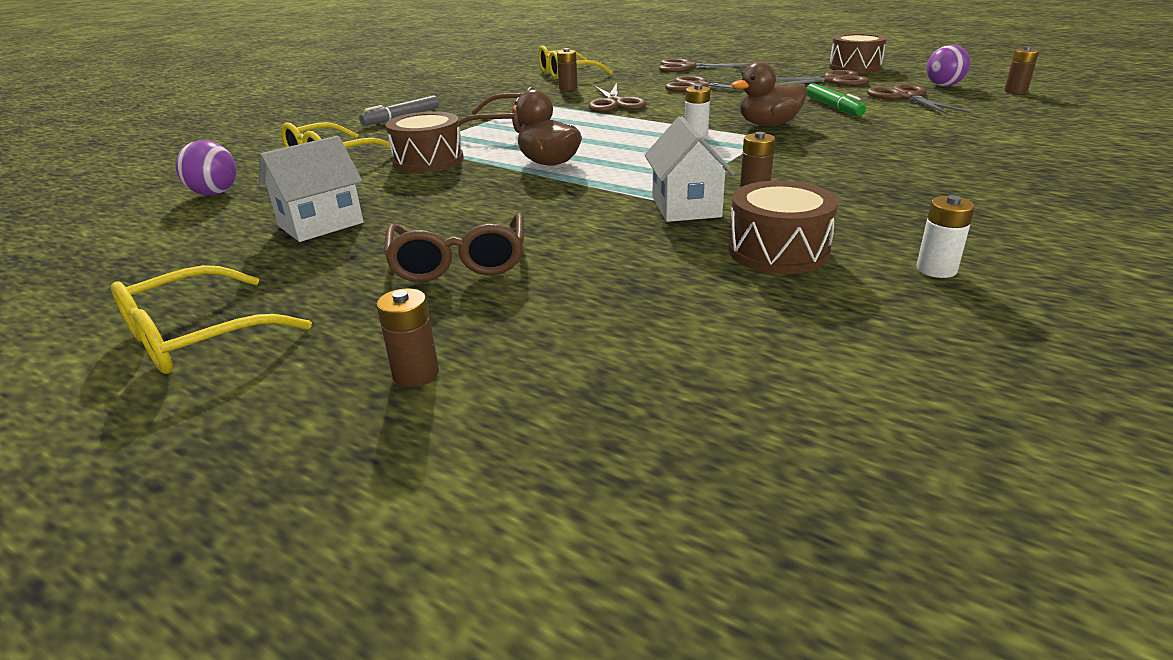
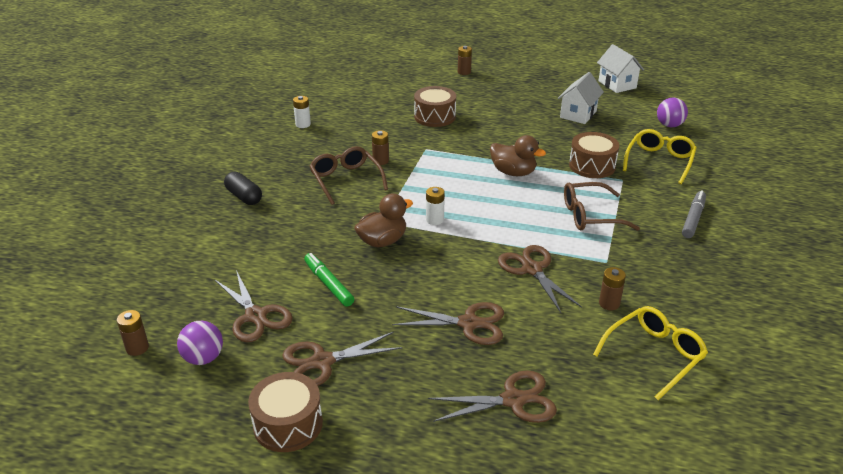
camera: 160 degrees right, 5 degrees up
(196, 337) = (545, 71): yellow glasses -> none
(459, 262) = (491, 105): brown glasses -> brown glasses (346, 180)
(686, 207) = (413, 145): white house -> white house (617, 84)
(778, 251) = (364, 125): brown drum -> brown drum (435, 116)
(990, 170) = (244, 197): none -> black capsule

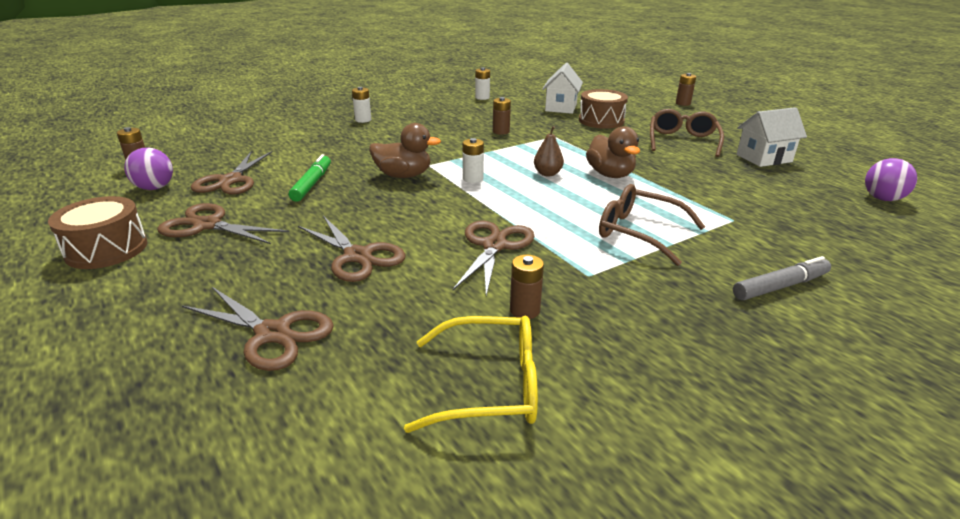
camera: 40 degrees right, 5 degrees down
(244, 197) = (363, 120): black capsule -> white battery
(346, 180) = (451, 133): brown glasses -> brown glasses (682, 141)
(475, 190) = (547, 174): none -> brown pear
(592, 166) = (712, 197): brown drum -> none
(617, 84) = (857, 151): white house -> white house (561, 107)
(659, 161) = (814, 222): yellow glasses -> none

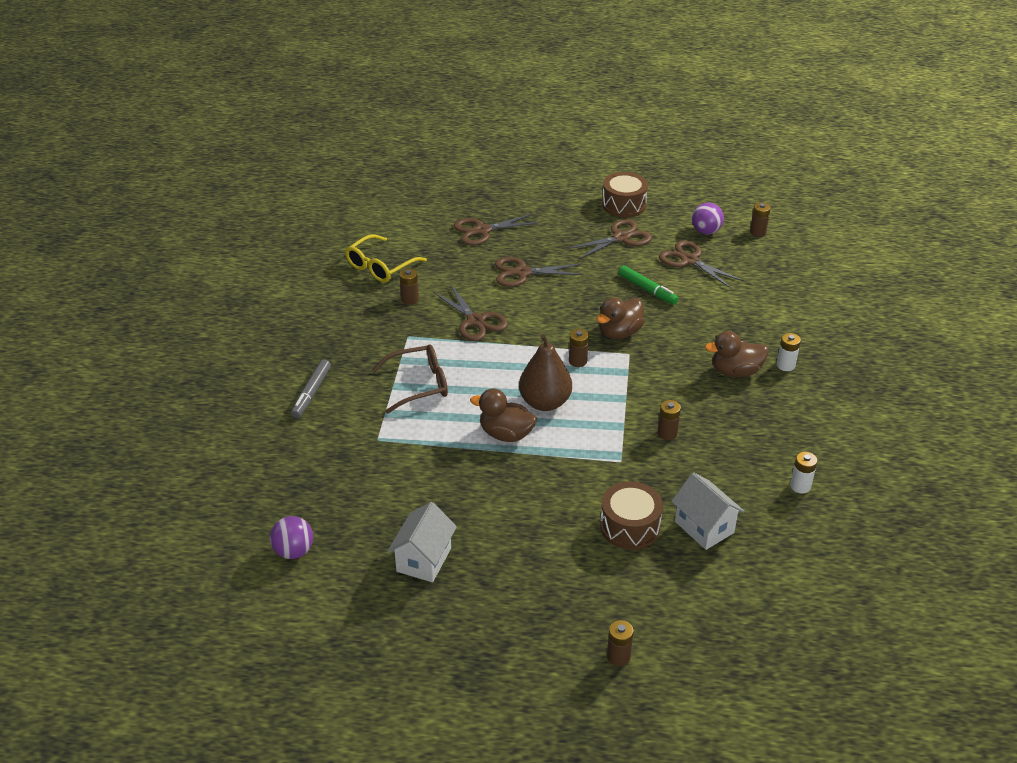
camera: 130 degrees right, 10 degrees up
(394, 130) = (735, 371): none -> brown duck
(473, 179) = (577, 361): white battery -> brown battery
(547, 174) = (545, 402): brown pear -> brown pear, size x1.87
(682, 141) = (517, 541): brown glasses -> none

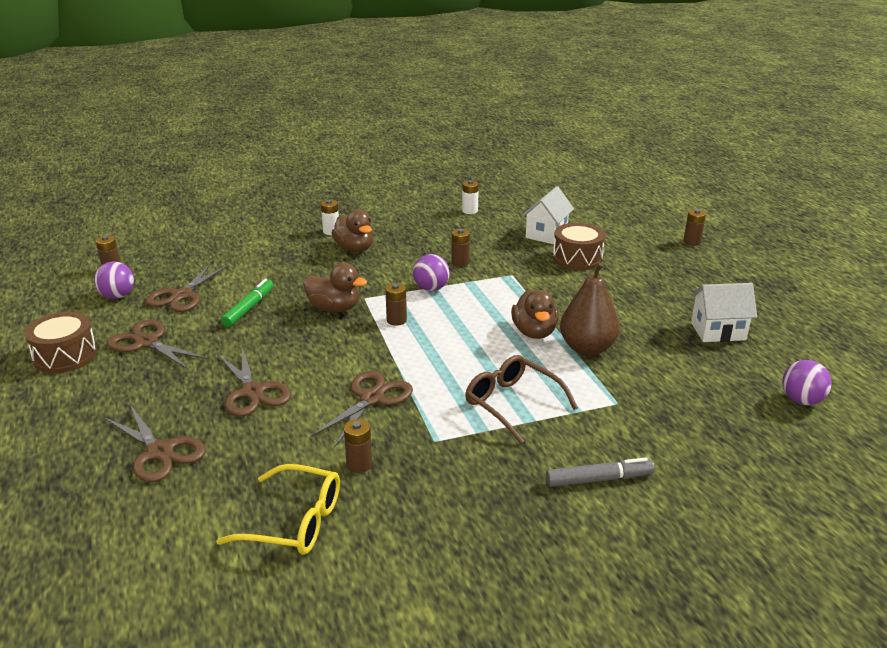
camera: 115 degrees left, 10 degrees down
(545, 402) = (472, 323): brown pear -> brown pear (587, 348)
(623, 397) = (431, 288): none -> purple ball

